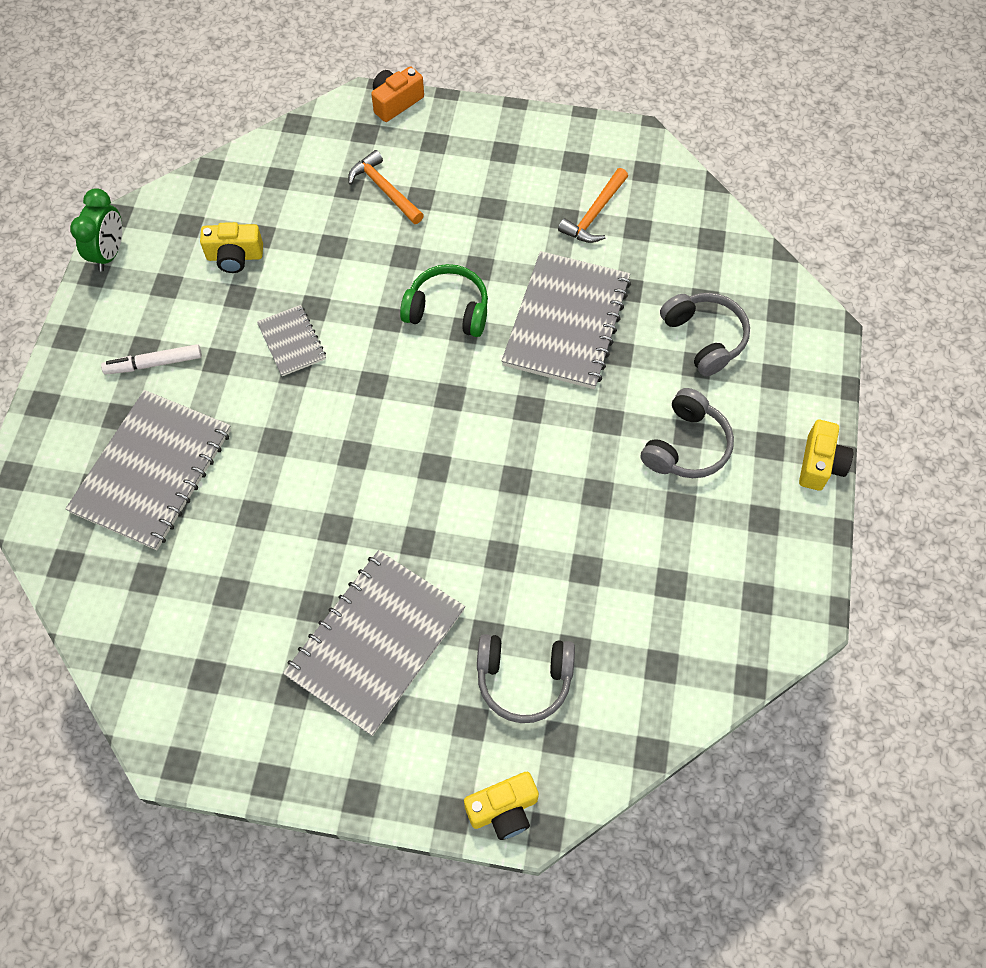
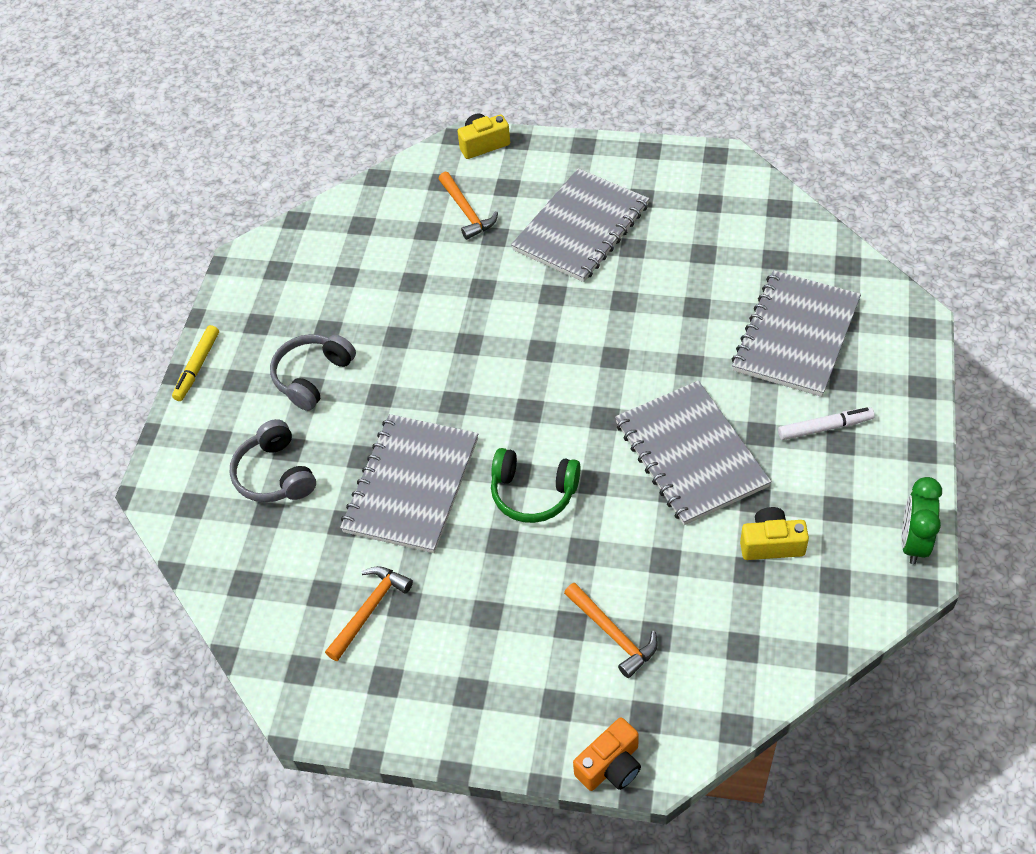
camera: 175 degrees left, 10 degrees down
(292, 342) = (690, 454): grey notebook -> grey notebook, size x2.02
(524, 680) = (466, 212): grey headphones -> orange hammer
(820, 464) = (197, 367): yellow camera -> yellow marker

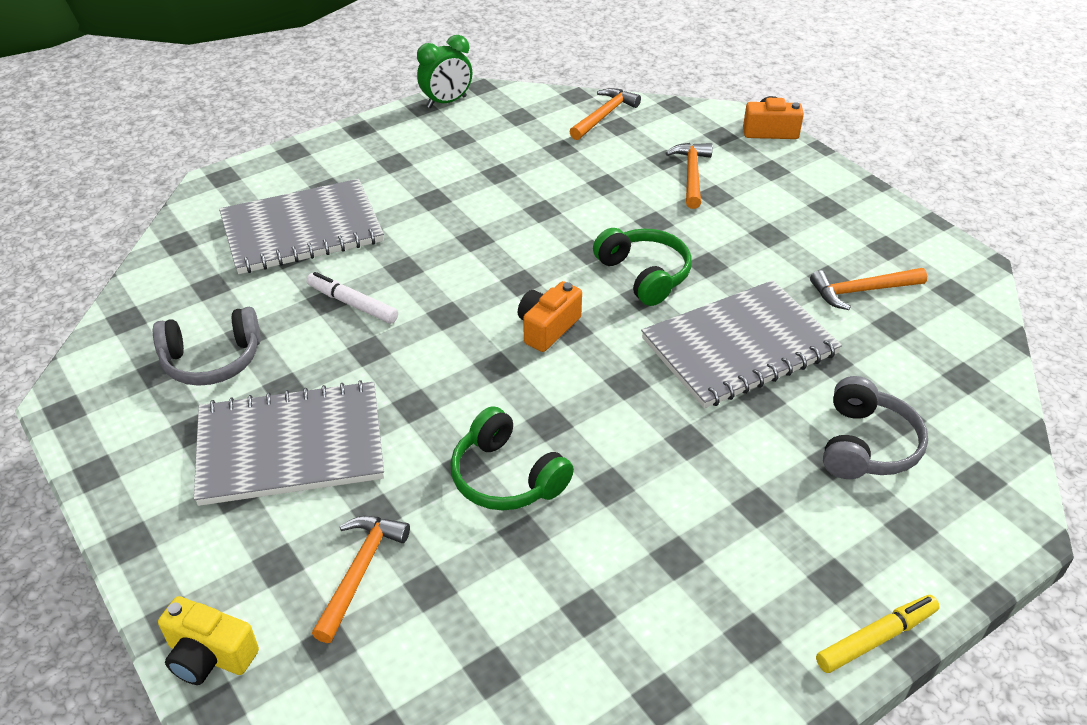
camera: 140 degrees left, 10 degrees down
(312, 376) = (742, 514): grey headphones -> grey headphones (212, 360)
(454, 299) = (506, 477): none -> green headphones
(544, 399) = (547, 328): none -> orange camera
(690, 454) = (498, 220): grey notebook -> none
(770, 649) = (604, 115): none -> orange hammer
(771, 544) = (526, 150): yellow camera -> none
(825, 427) = (389, 174): white marker -> white marker (352, 304)

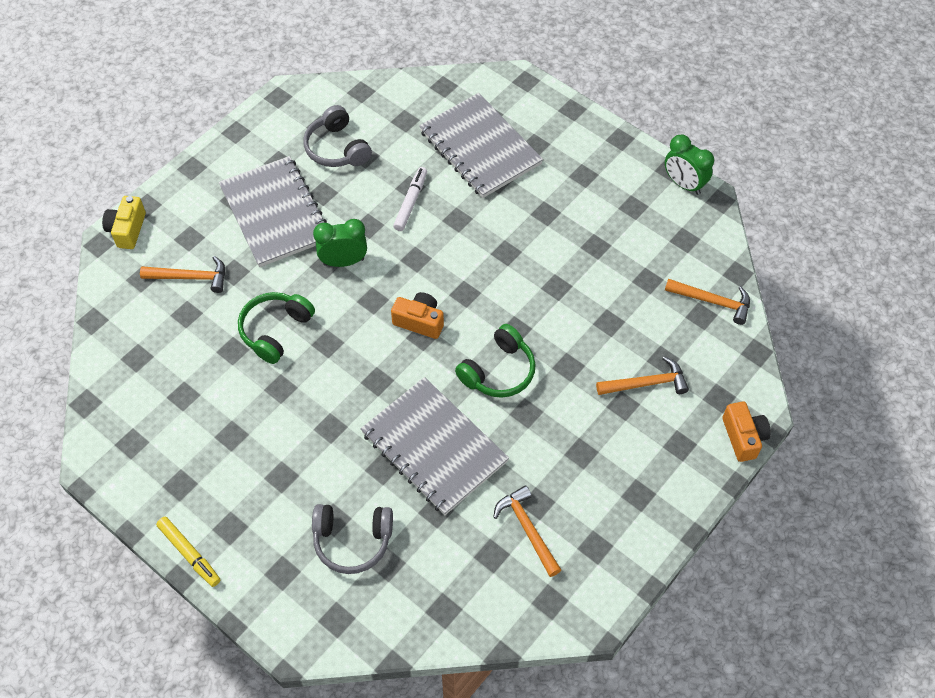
camera: 75 degrees right, 15 degrees up
(418, 384) = (343, 261): none -> green clock

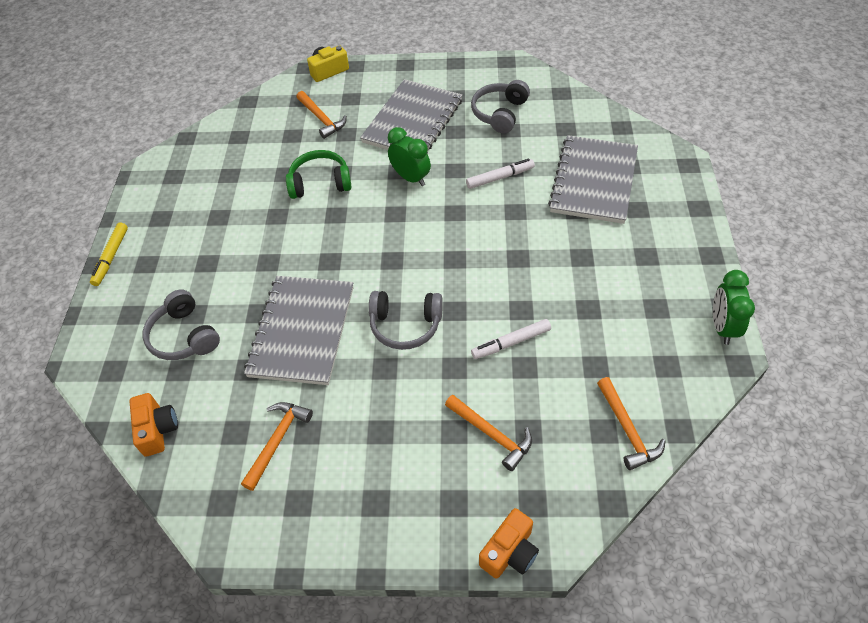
camera: 55 degrees right, 5 degrees down
(419, 321) = (403, 250): orange camera -> orange camera (157, 430)
(498, 371) = (405, 325): green headphones -> grey headphones
(580, 315) = (511, 343): none -> white marker

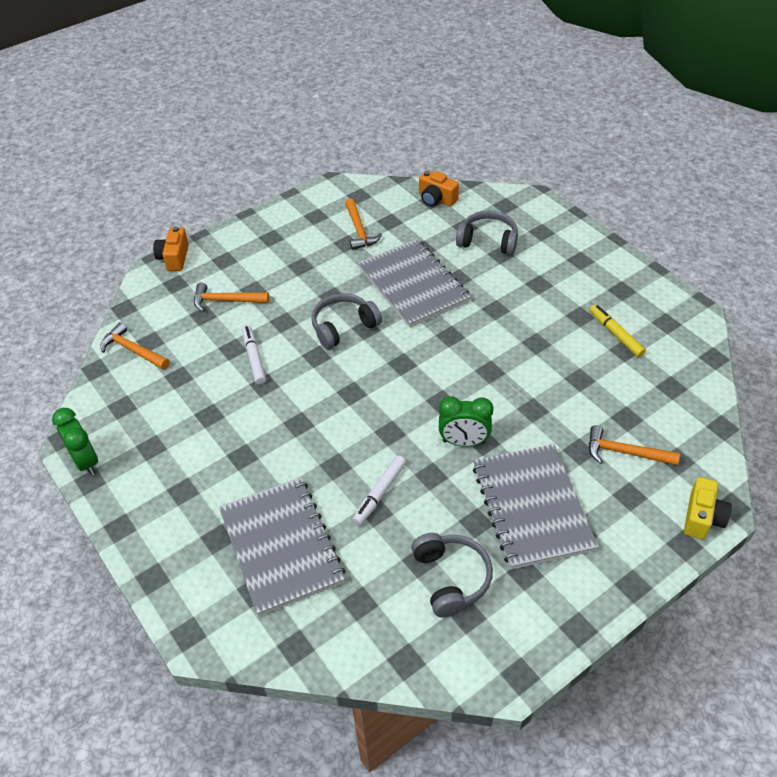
camera: 140 degrees right, 5 degrees down
(111, 257) = (611, 250): yellow marker -> yellow marker (615, 334)
(320, 183) = (538, 389): green headphones -> none
(511, 343) = (254, 358): white marker -> white marker turned 45 degrees counterclockwise

